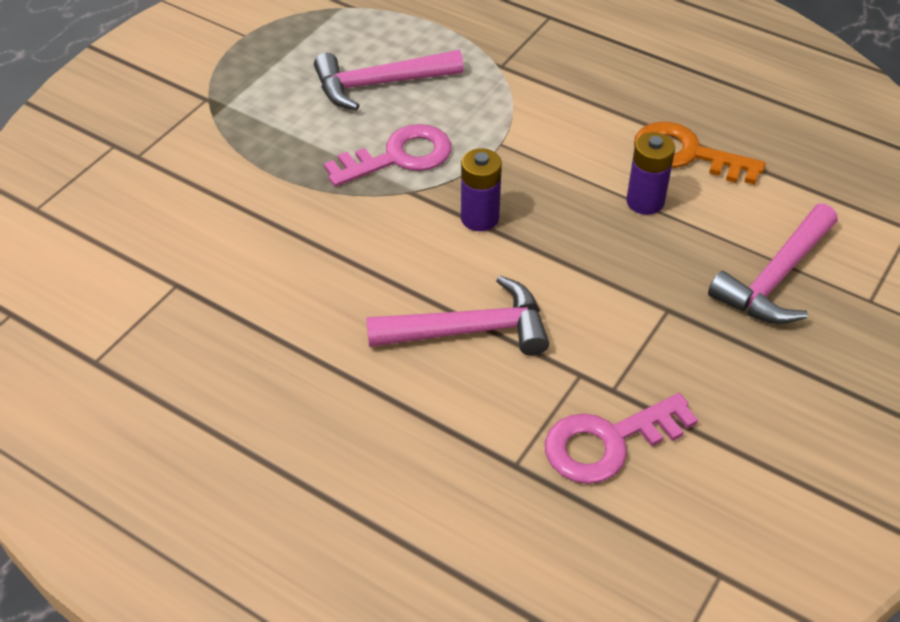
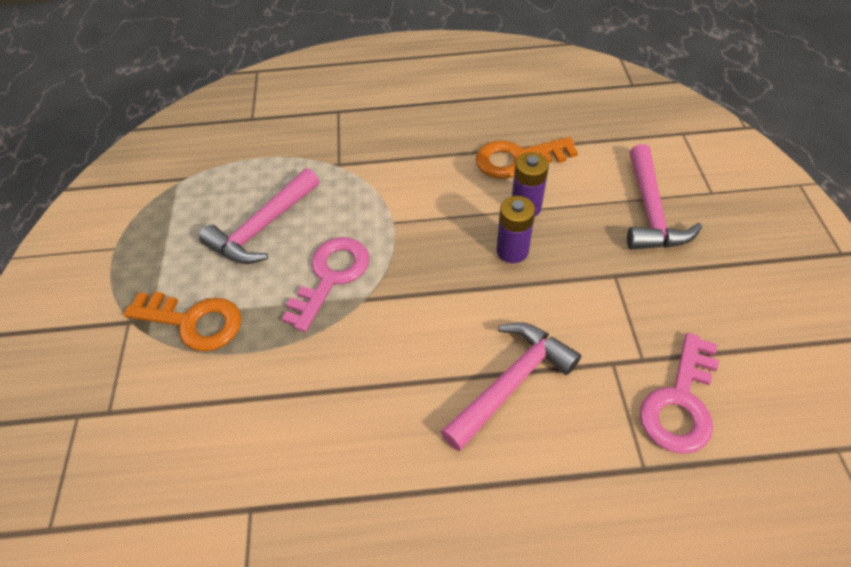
camera: 35 degrees left, 5 degrees up
(255, 128) = (194, 322): none -> orange key
(479, 218) = (433, 288): purple battery -> purple battery (512, 251)

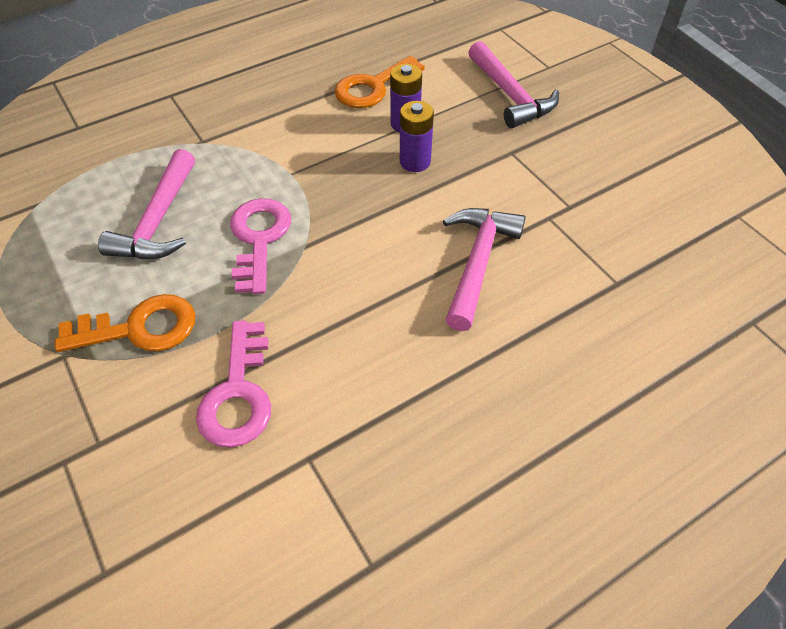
camera: 30 degrees left, 0 degrees up
(680, 402) = (615, 226): pink key -> pink key (238, 393)

